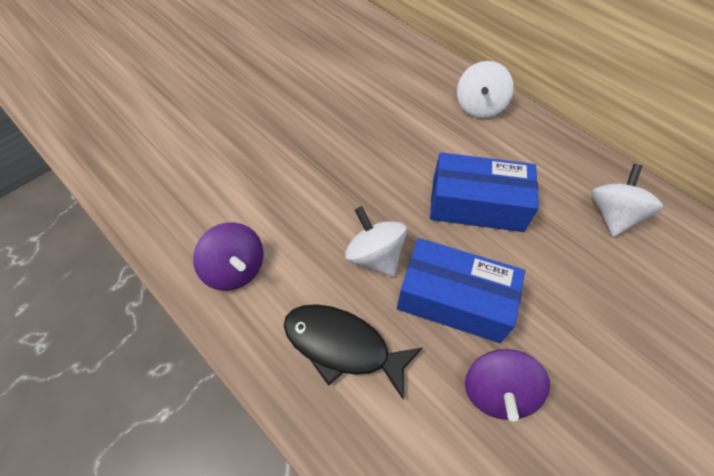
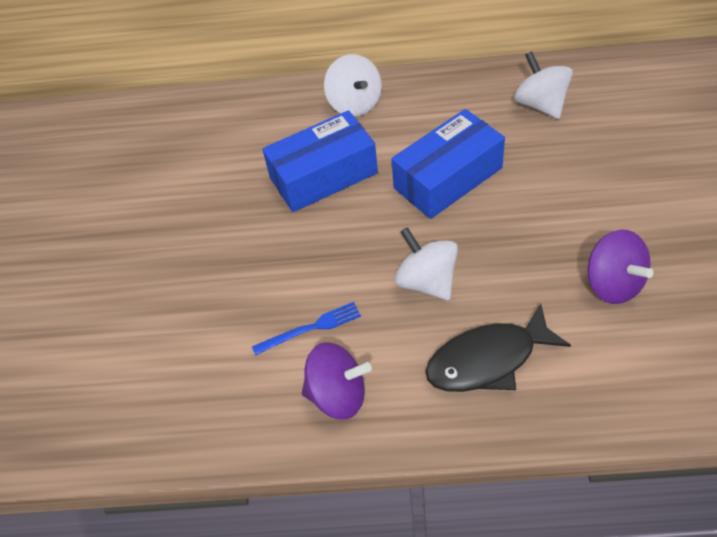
camera: 40 degrees left, 5 degrees down
(275, 215) = (311, 328): none -> blue fork
(374, 256) = (426, 281): white spinning top -> white spinning top turned 45 degrees clockwise
(454, 299) = (517, 256): blue box -> blue box (323, 175)

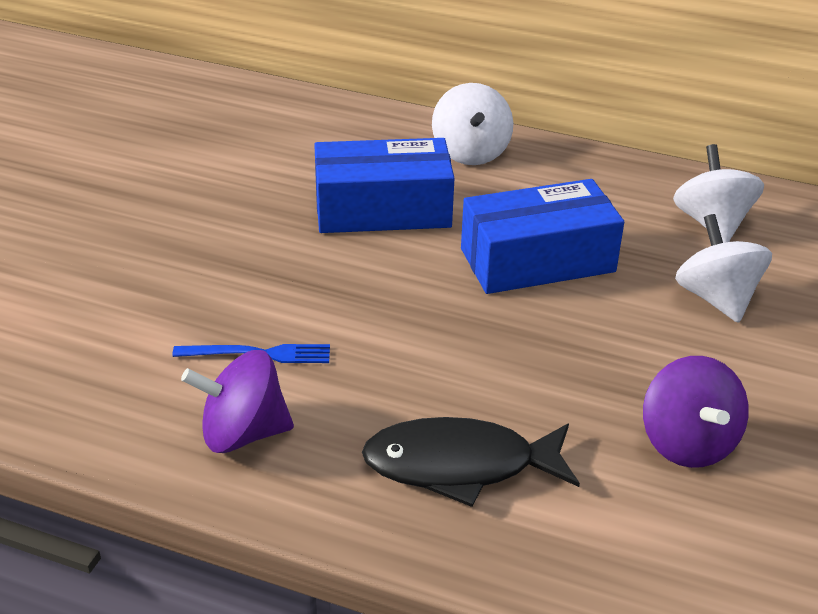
camera: 15 degrees right, 15 degrees down
(338, 395) = (242, 433): purple spinning top -> purple spinning top turned 150 degrees clockwise
(426, 281) = (437, 355): white spinning top -> white spinning top (716, 298)

